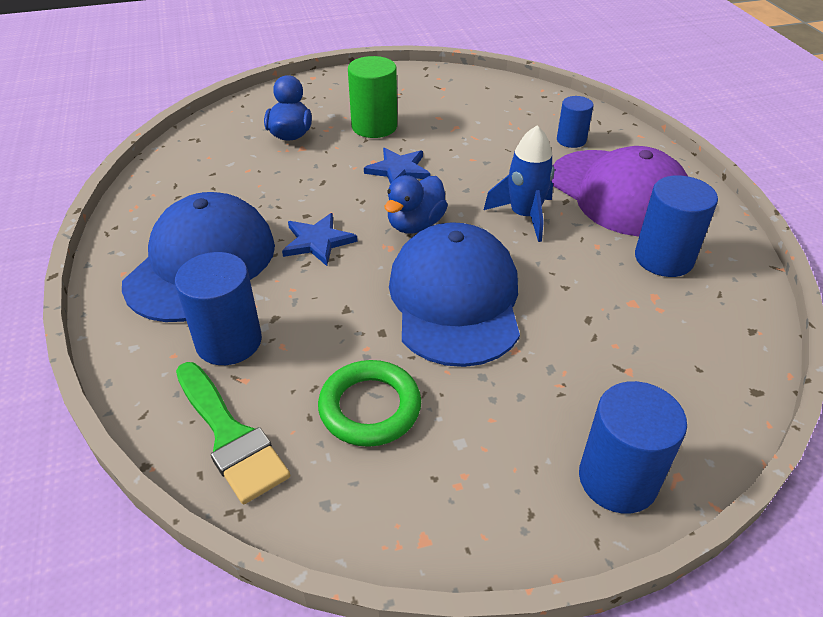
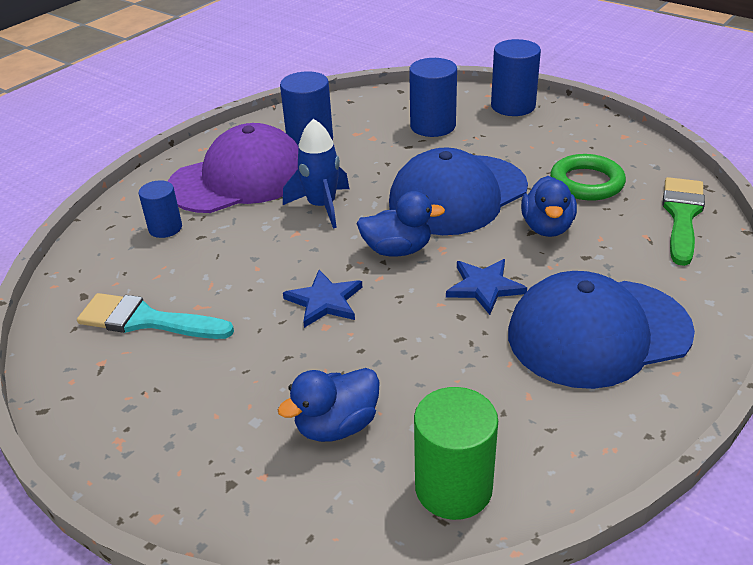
camera: 125 degrees left, 5 degrees down
(229, 341) = (634, 262): blue cylinder -> blue cylinder (433, 126)
(339, 322) = (547, 227): none -> blue duck
(374, 126) = (252, 366): green cylinder -> green cylinder (453, 488)
(464, 108) = (147, 320): none -> turquoise brush
(619, 193) = (239, 179): purple cap -> purple cap turned 45 degrees clockwise

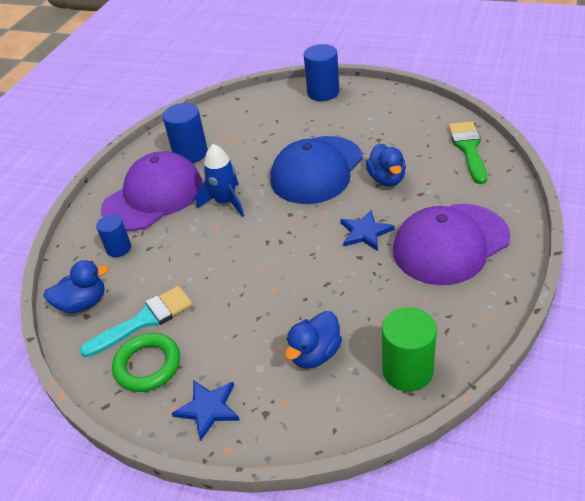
camera: 15 degrees left, 5 degrees up
(147, 320) = (144, 320): turquoise brush -> turquoise brush turned 150 degrees clockwise
(324, 301) = (263, 271): blue star -> blue star (208, 408)
(397, 250) = (295, 221): blue duck -> blue duck (83, 303)
(433, 126) = (274, 121): blue cylinder -> none
(586, 183) = (398, 140): green ring -> green ring (148, 365)
(598, 332) = (450, 244): blue cap -> purple cap

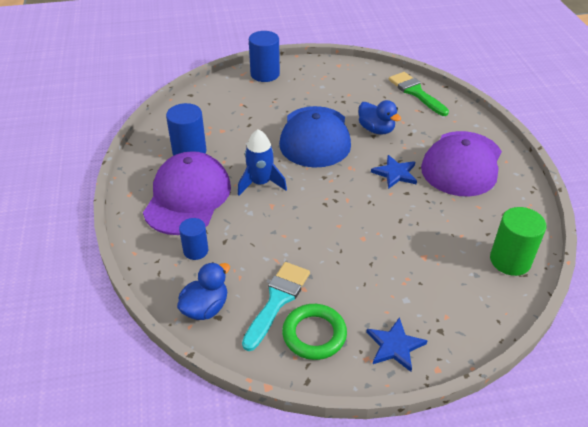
camera: 35 degrees left, 0 degrees up
(315, 354) = (438, 274): blue duck -> none

